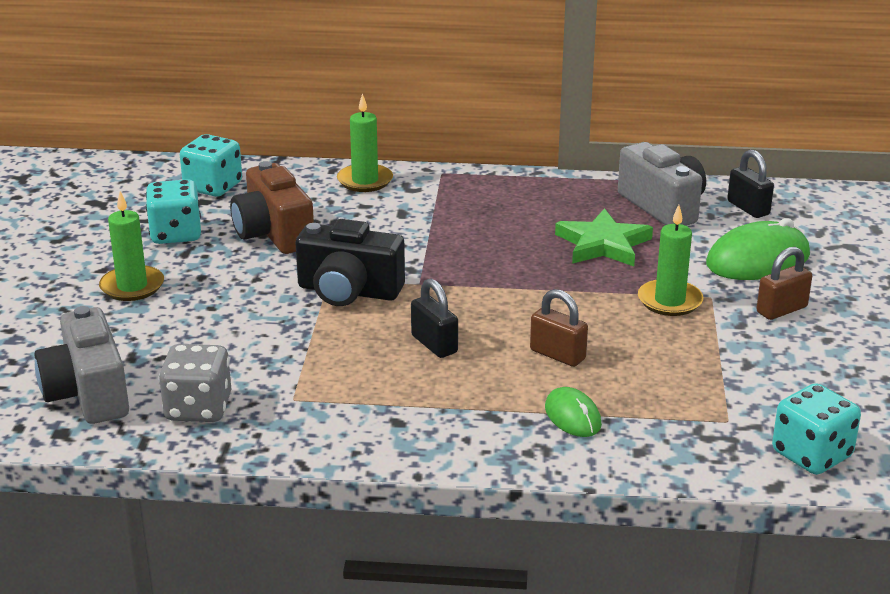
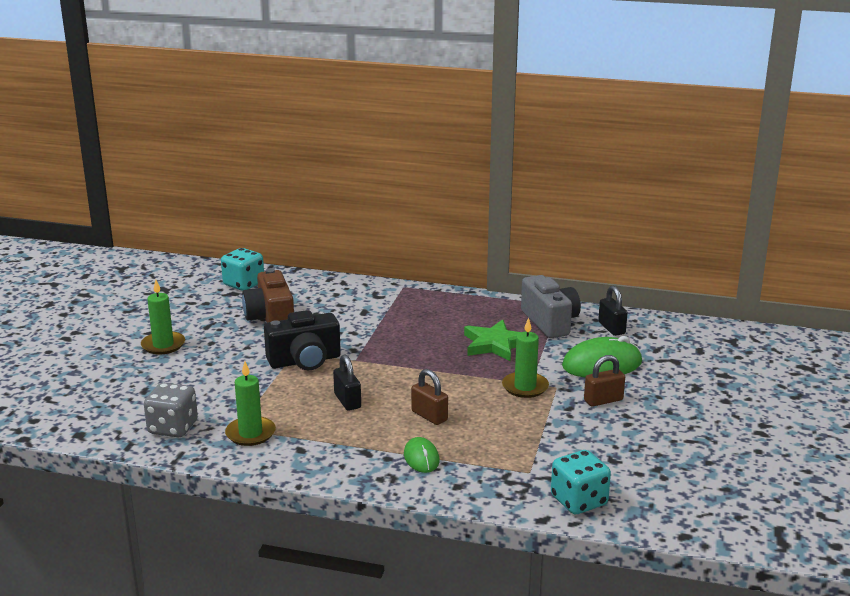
camera: 10 degrees right, 5 degrees down
(88, 393) = (106, 411): grey camera -> none
(176, 234) = (206, 313): turquoise dice -> none
(348, 291) = (305, 361): black camera -> black camera turned 45 degrees counterclockwise
(365, 181) = (348, 288): green candle -> green candle (250, 433)

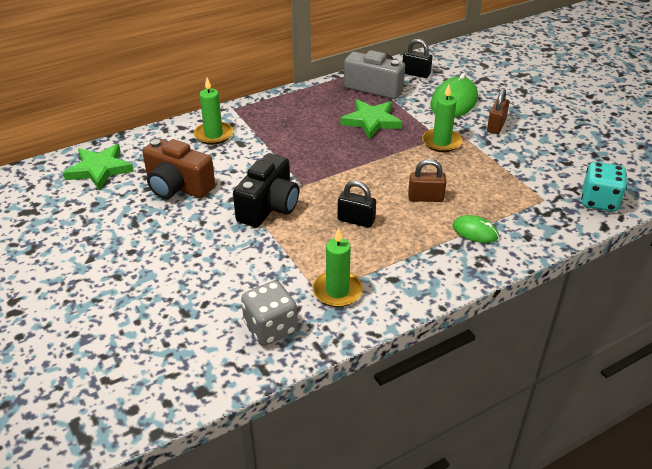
camera: 45 degrees left, 15 degrees up
(163, 345) = (126, 262): green candle -> green candle (213, 135)
(244, 284) = (99, 169): turquoise dice -> green star

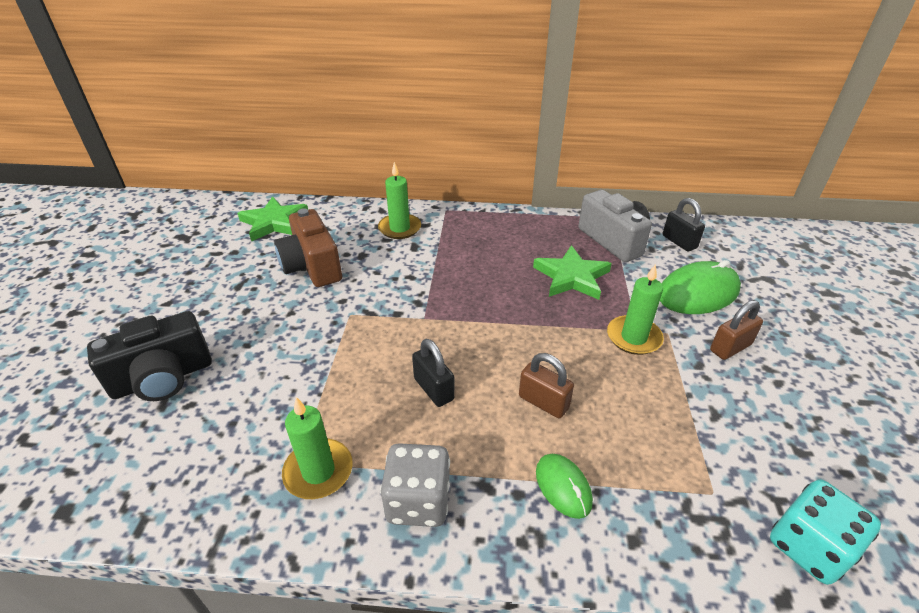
camera: 35 degrees right, 0 degrees up
(269, 207) = (365, 327): black camera -> black camera (163, 378)
(270, 328) = (206, 475): grey dice -> grey dice (418, 501)

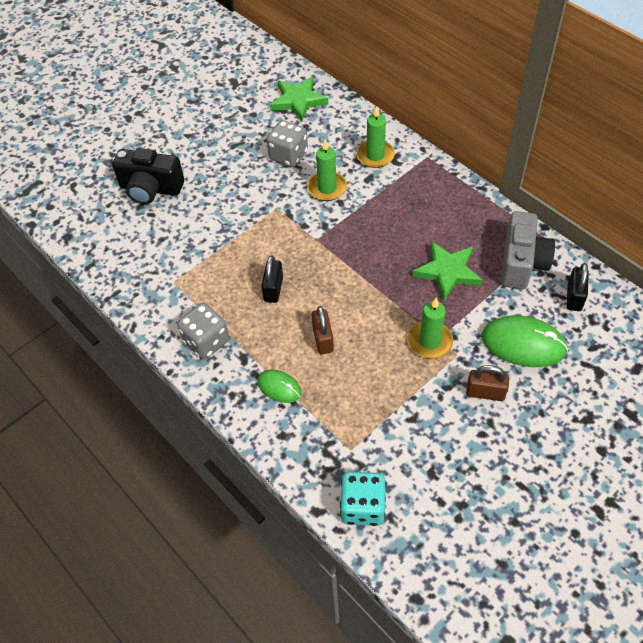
camera: 45 degrees right, 15 degrees up
(312, 266) = (288, 155): brown camera -> grey dice
(318, 471) = (177, 293): green candle -> green candle (327, 188)
(563, 487) = (279, 387): green mouse -> green mouse turned 75 degrees counterclockwise

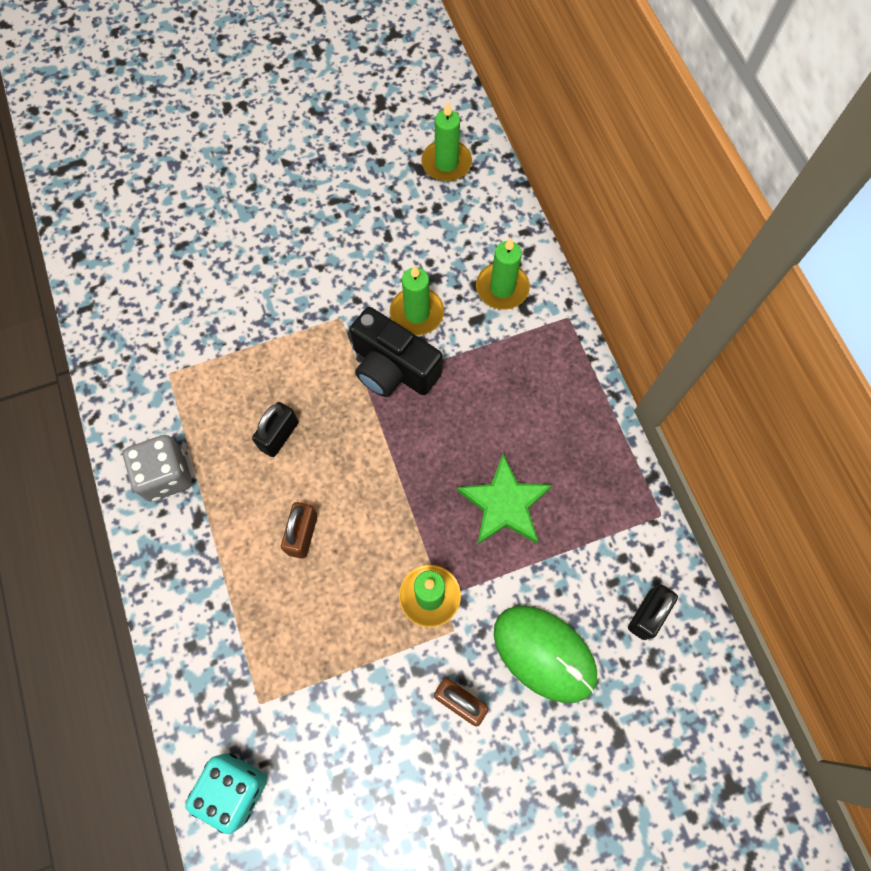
camera: 20 degrees right, 15 degrees up
(150, 189) = (204, 226): black camera -> black camera (393, 368)
(279, 387) = (219, 578): green mouse -> none
(288, 155) = (393, 243): grey dice -> none
(298, 101) = (446, 163): green star -> green candle
(521, 263) = (606, 532): grey camera -> none

